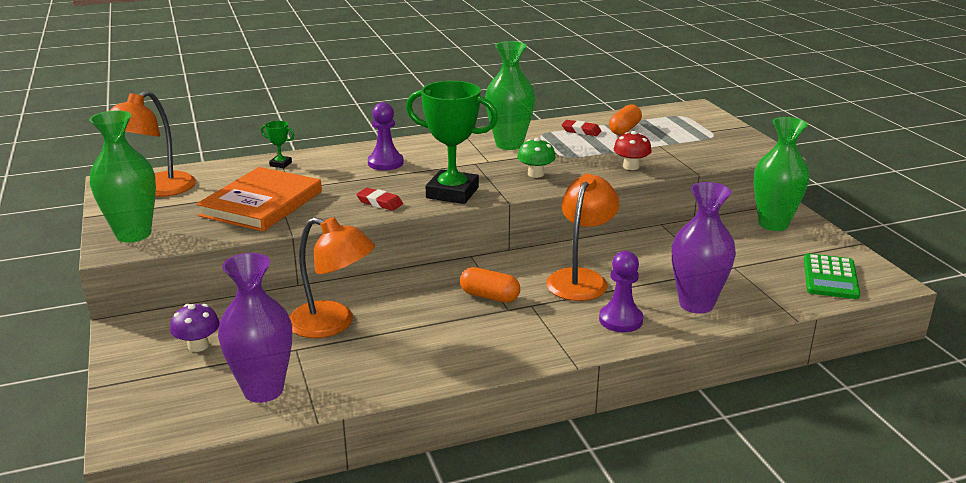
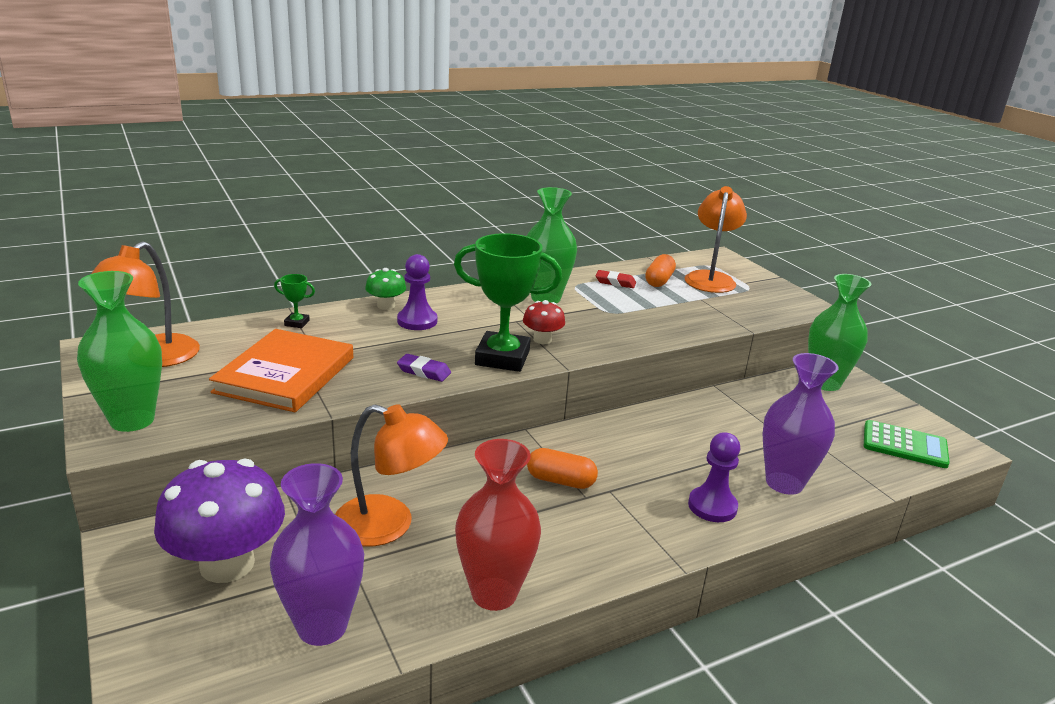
camera: 10 degrees left, 0 degrees up
(198, 345) = (227, 564): purple mushroom -> purple mushroom, size x2.04
(379, 202) = (424, 371): red eraser -> purple eraser
(407, 375) = (494, 593): none -> red vase
(535, 174) = (585, 333): green mushroom -> green mushroom (386, 305)
(580, 279) = (653, 454): orange lamp -> orange lamp (710, 278)
(631, 166) = (681, 324): red mushroom -> red mushroom (542, 339)
(830, 277) = (904, 445): green calculator -> green calculator turned 75 degrees counterclockwise

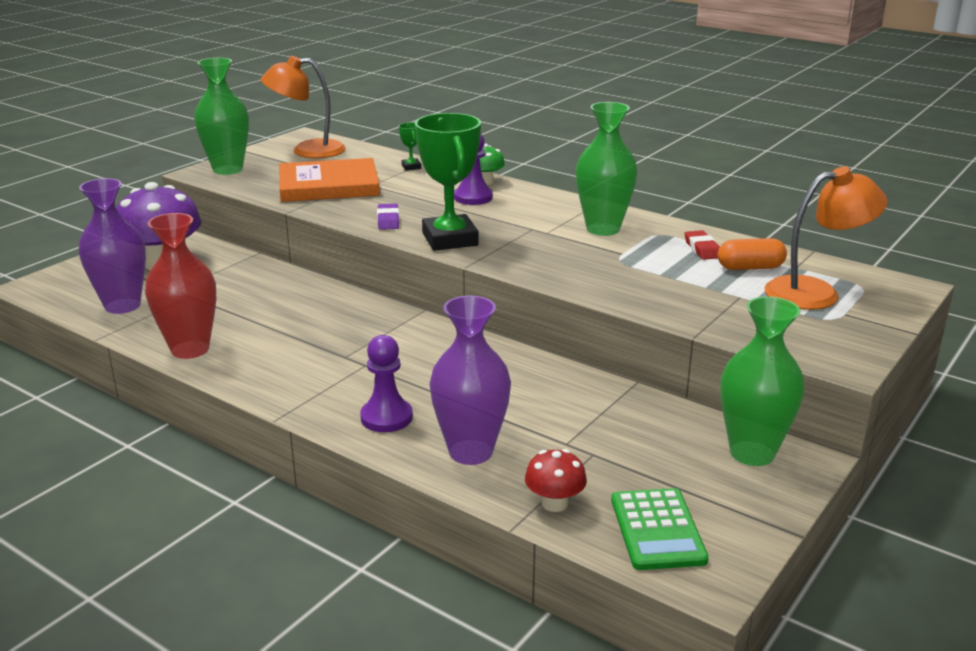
camera: 65 degrees right, 0 degrees up
(388, 525) = (240, 295): orange lamp -> none
(542, 339) = (509, 246): red mushroom -> red mushroom (554, 503)
(560, 481) = (358, 341): orange capsule -> none

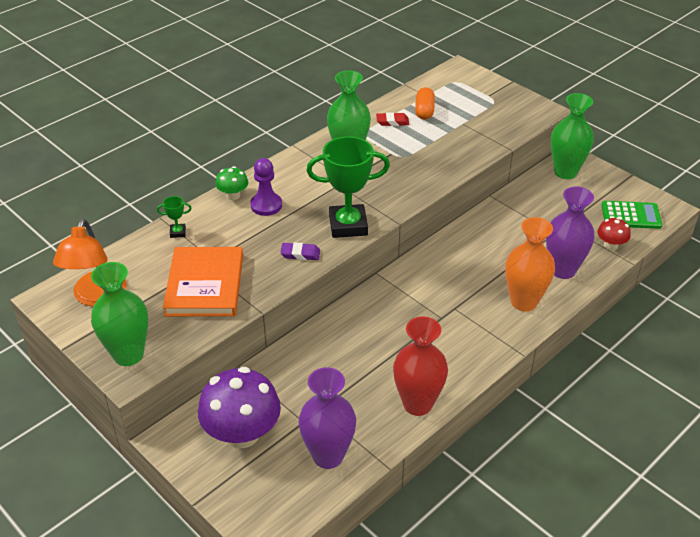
camera: 80 degrees left, 15 degrees up
(386, 417) = (523, 302): purple pawn -> orange vase
(816, 292) = (461, 97): orange lamp -> none

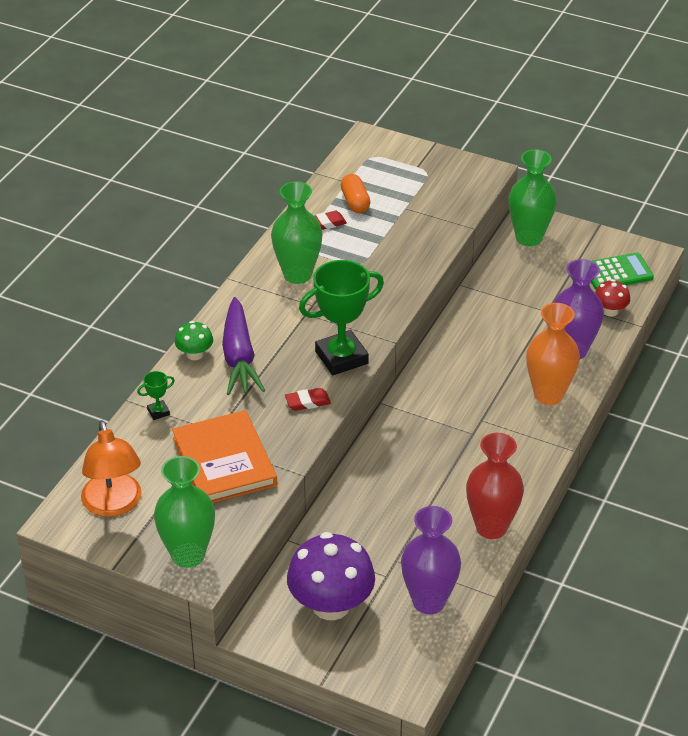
camera: 20 degrees left, 0 degrees up
(266, 205) = (239, 357): purple pawn -> purple carrot
(300, 254) = (307, 402): purple eraser -> red eraser

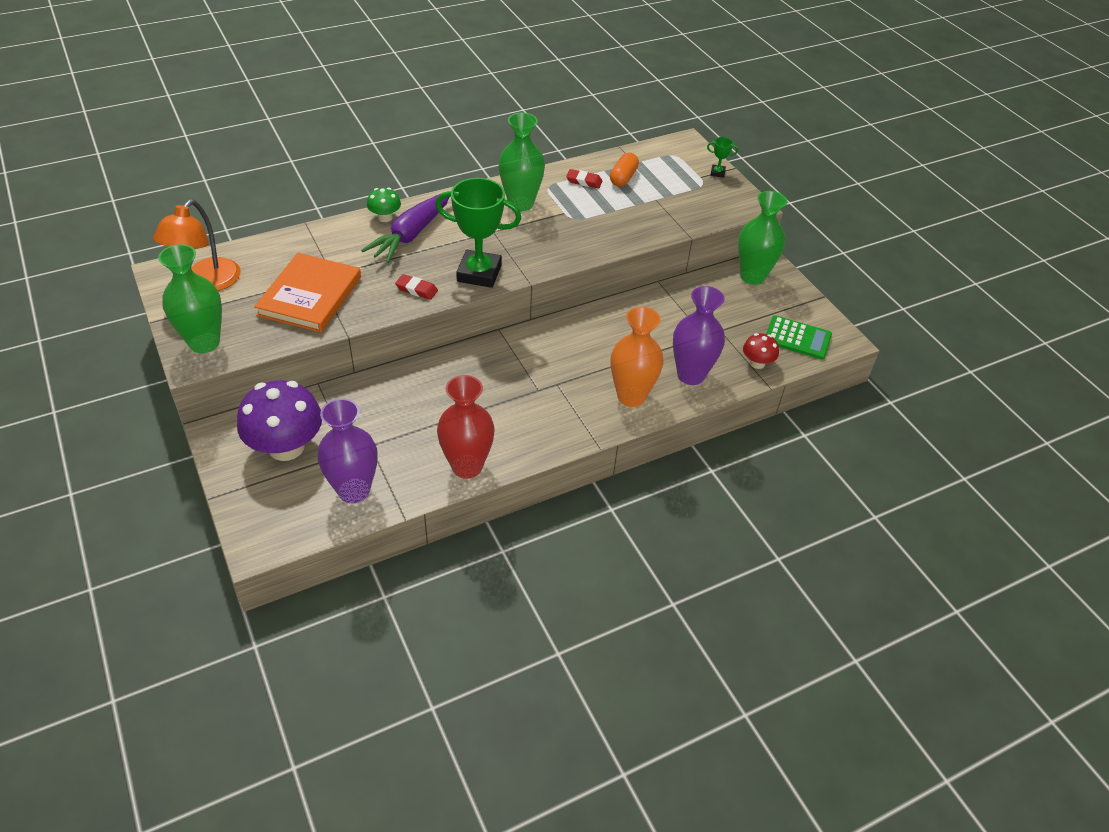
camera: 35 degrees right, 5 degrees up
(158, 412) = (313, 240): green trophy -> green trophy (717, 173)

